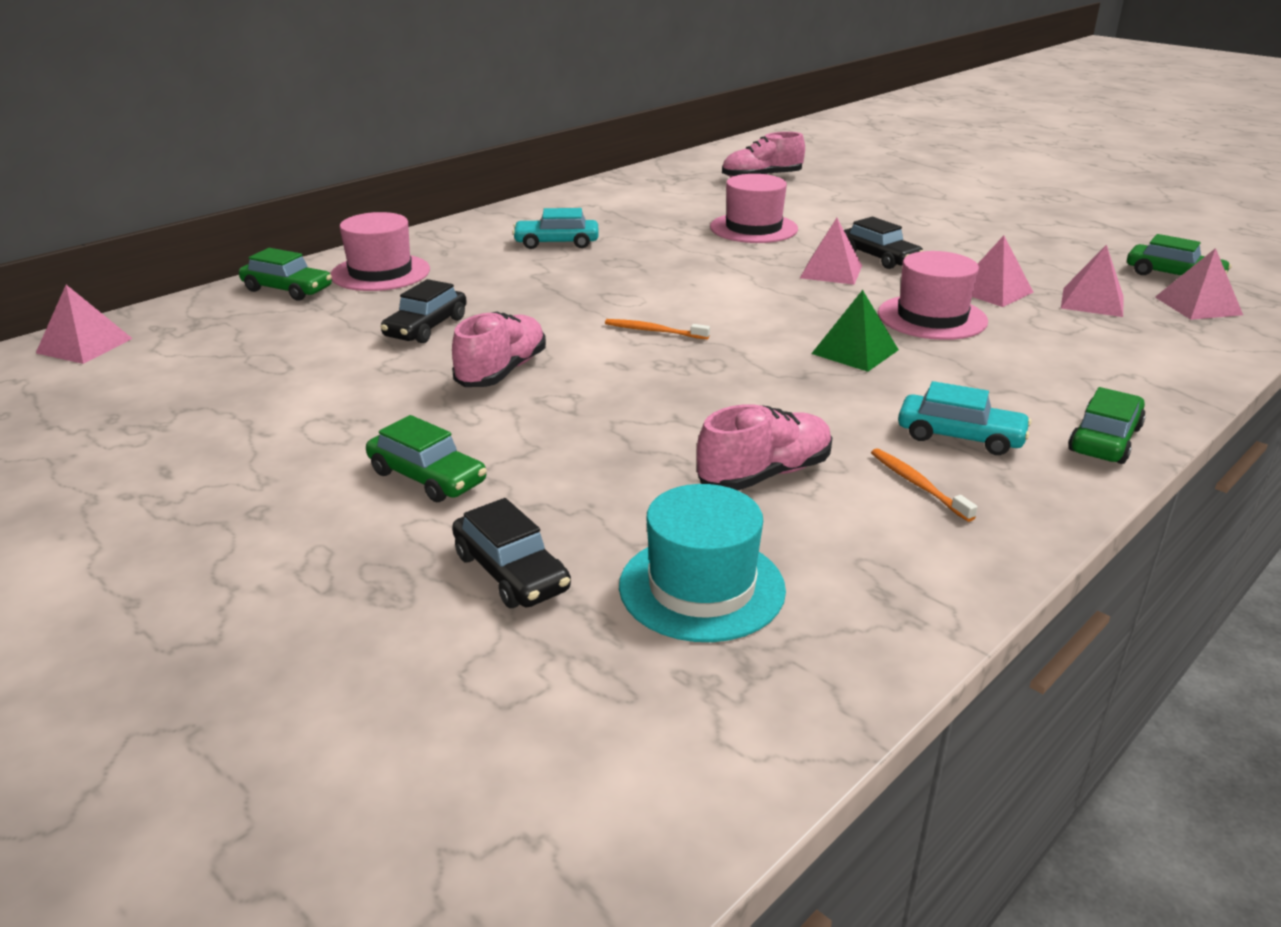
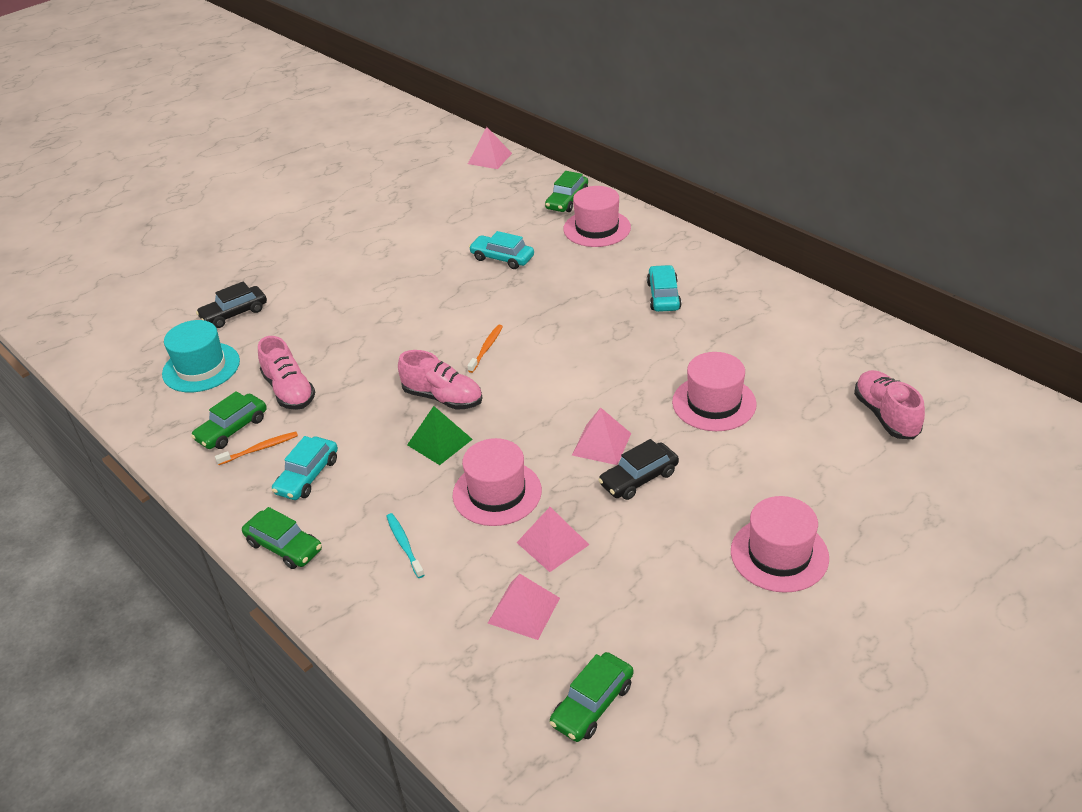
camera: 95 degrees right, 10 degrees up
(426, 327) = (502, 258): black car -> turquoise car
(427, 477) = (321, 282): green car -> green car (232, 429)
(502, 371) = (434, 292): pink shoe -> pink shoe (443, 398)
(951, 215) = (779, 554): none -> pink hat
(1045, 362) = (404, 544): none -> turquoise toothbrush
(1197, 305) = (509, 694): pink pyramid -> none

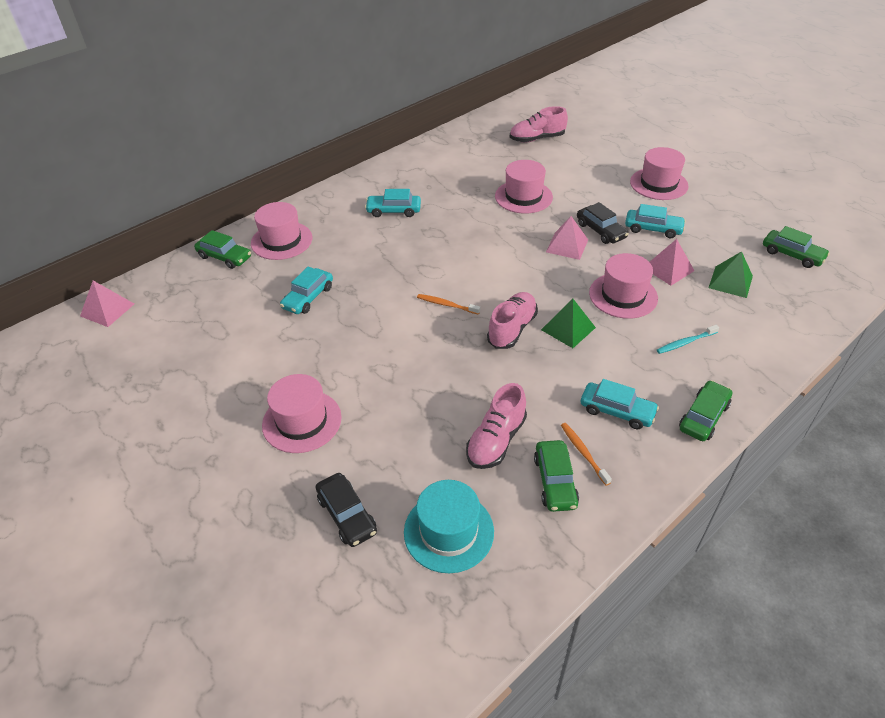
camera: 90 degrees left, 5 degrees up
(232, 429) = (555, 481): green car -> green car turned 45 degrees clockwise
(289, 391) = (496, 440): pink shoe -> pink shoe turned 150 degrees clockwise
(338, 278) = (302, 421): none -> pink hat
(523, 610) = (730, 282): pink pyramid -> green pyramid
(649, 536) = (653, 229): none -> turquoise car

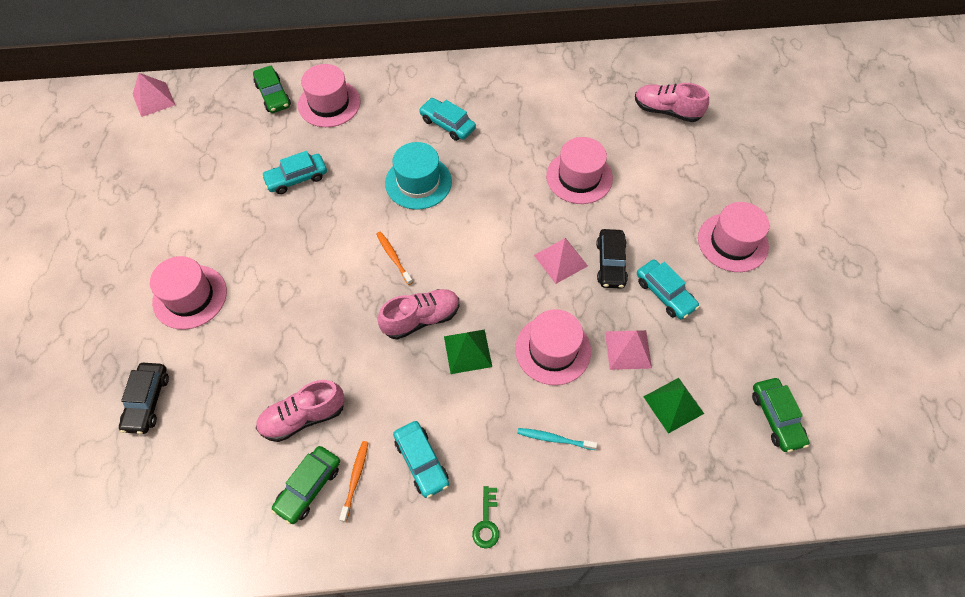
camera: 35 degrees right, 15 degrees up
(448, 531) = (197, 468): turquoise hat -> turquoise hat (418, 182)
(703, 417) = (486, 522): green car -> green key

